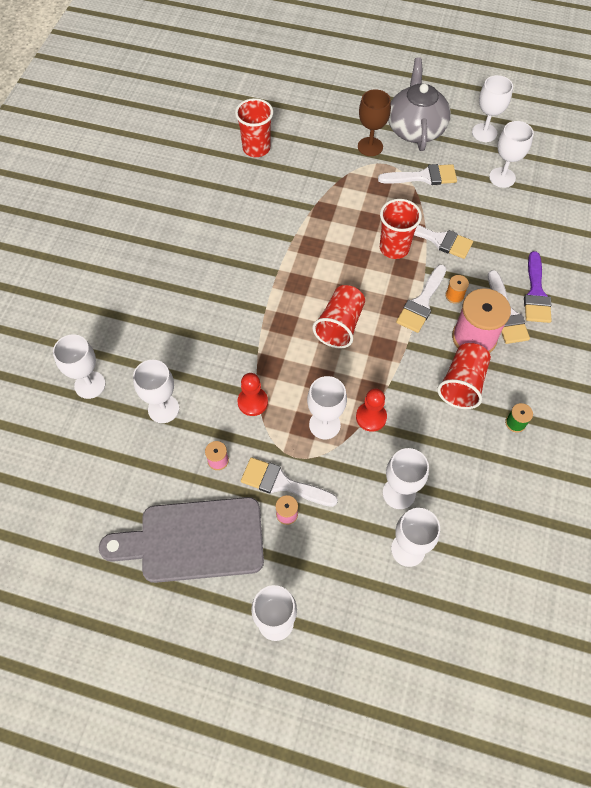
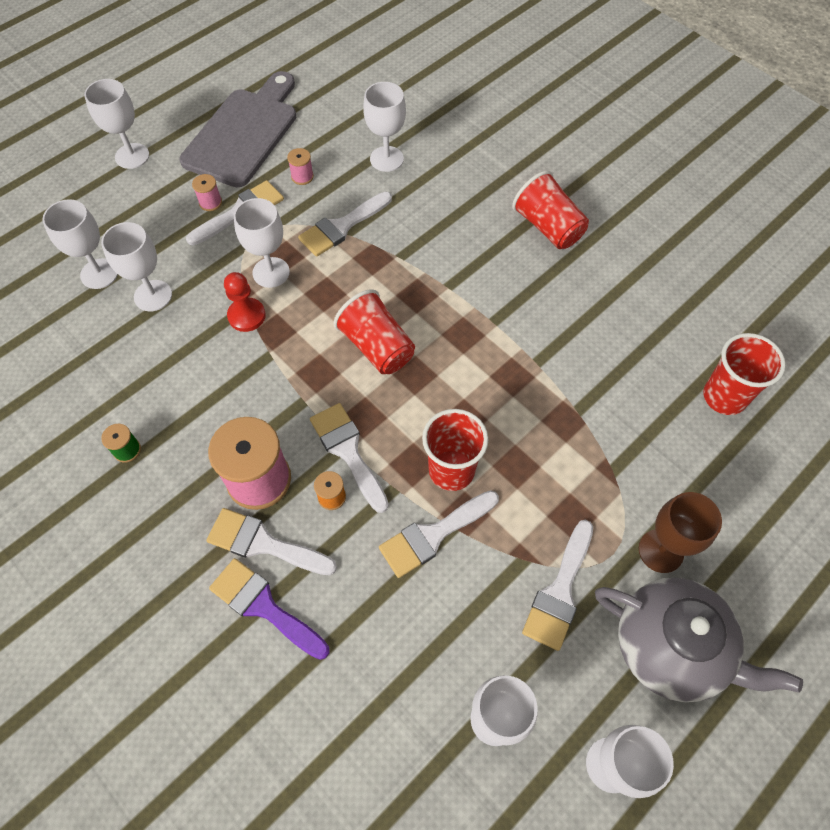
camera: 120 degrees right, 0 degrees up
(90, 385) = (452, 118): white goblet -> none
(252, 402) = (342, 227): red pawn -> white brush
(462, 384) = (213, 426): red cup -> red cup (548, 227)

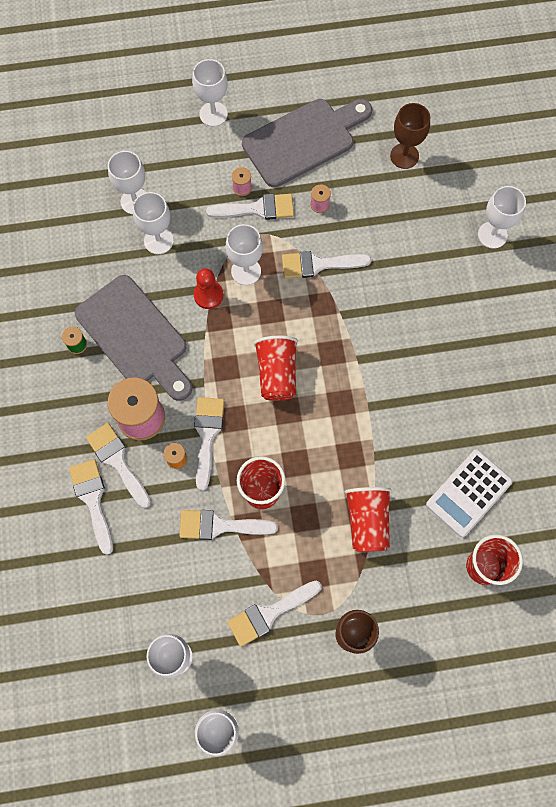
camera: 35 degrees right, 10 degrees up
(192, 401) = (135, 336): none -> grey cutting board
(264, 606) = (93, 500): purple brush -> white brush
(352, 98) = (404, 156): none -> brown goblet
(386, 159) = (391, 226): white goblet -> white goblet (492, 235)
(548, 227) = (466, 358): red cup -> red cup (367, 521)
(652, 340) = (468, 493): none -> white calculator
(671, 647) = (309, 693): grey teapot -> none

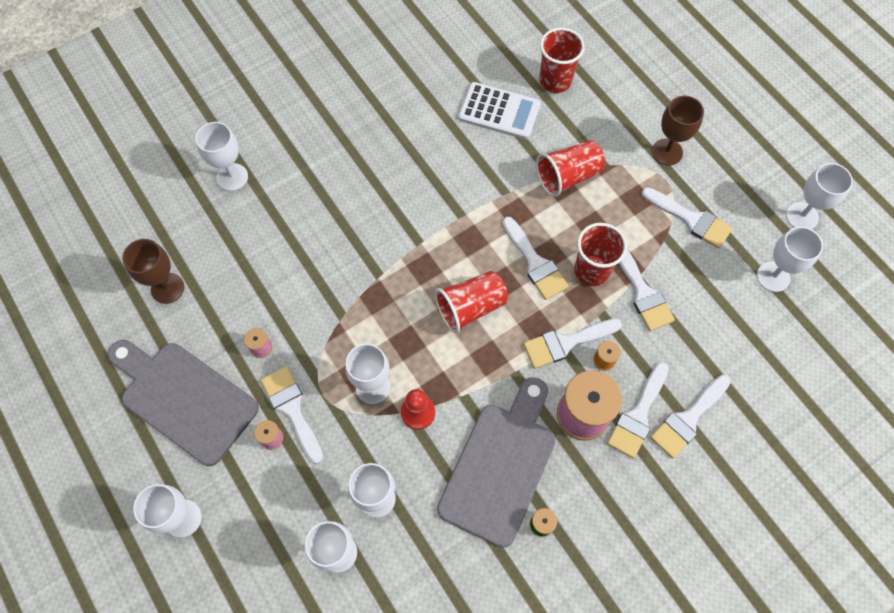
camera: 115 degrees left, 5 degrees down
(318, 264) = (333, 319): white brush -> white brush (535, 263)

